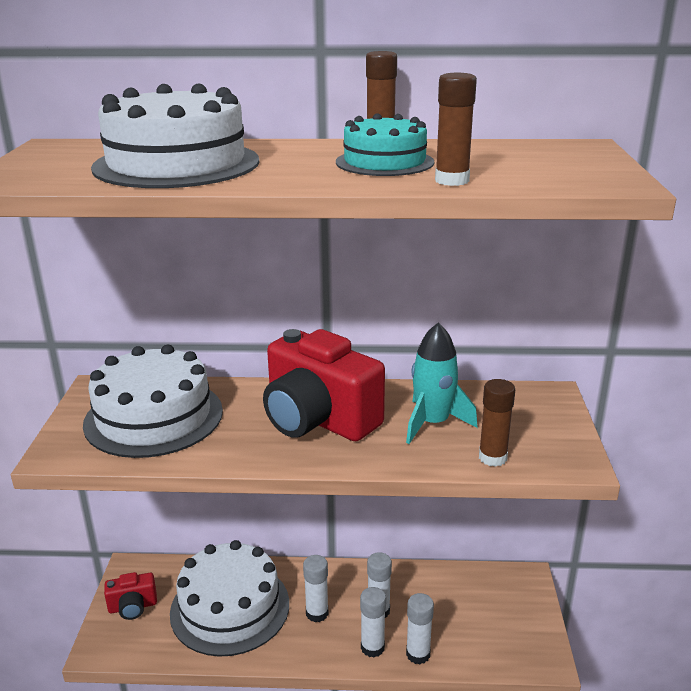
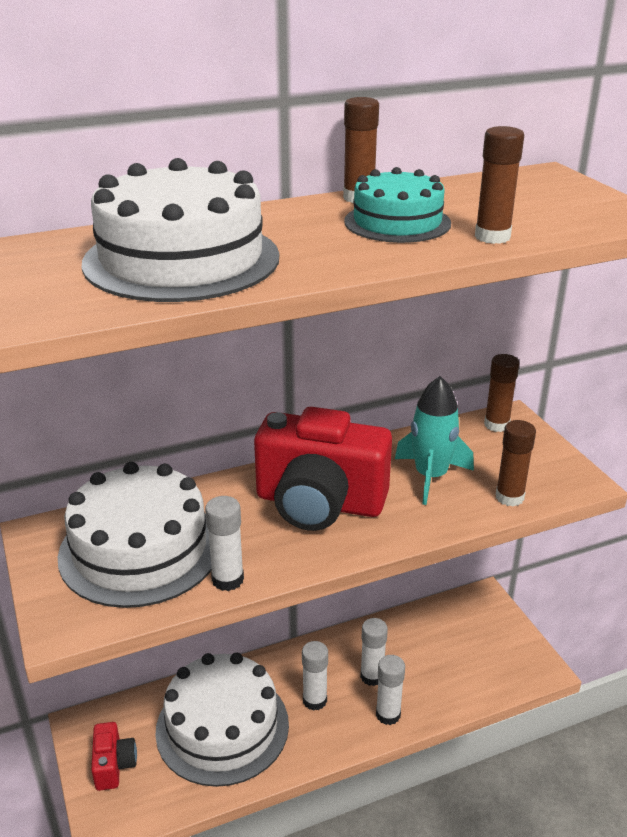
camera: 25 degrees left, 5 degrees up
(133, 607) = (114, 765): red camera -> red camera turned 60 degrees counterclockwise
(418, 654) = (432, 705): white glue stick -> white glue stick (227, 579)
(532, 396) = (496, 425): none -> brown glue stick

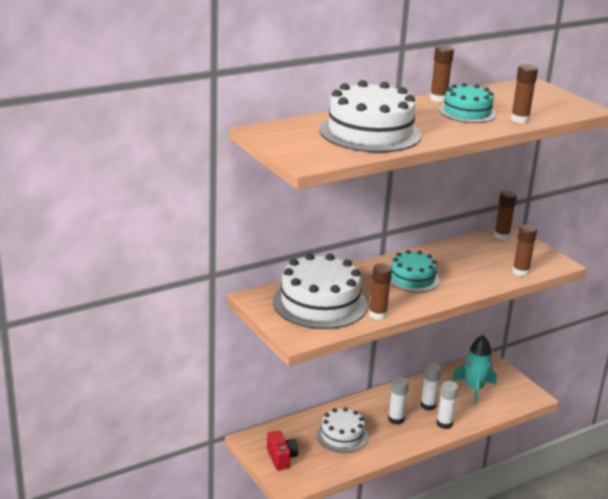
camera: 10 degrees left, 5 degrees down
(222, 727) = (342, 435): white cake -> white cake, size x0.60
(227, 579) = (378, 315): white glue stick -> brown glue stick
(319, 503) = (412, 278): red camera -> turquoise cake
(431, 476) = (472, 263): turquoise rocket -> turquoise rocket (474, 389)

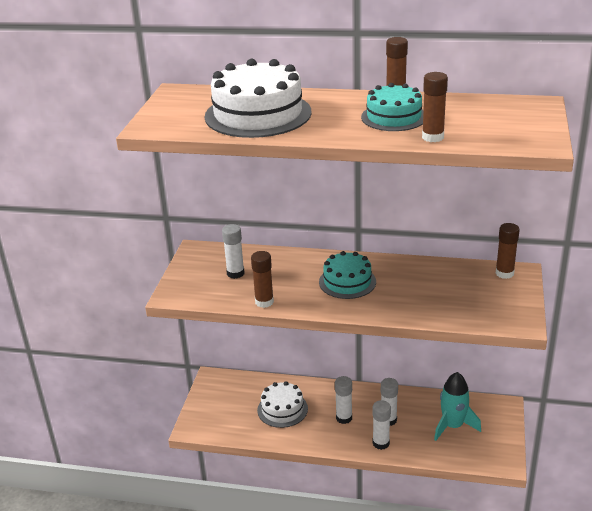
camera: 45 degrees right, 5 degrees up
(281, 458) = (215, 403): red camera -> none
(320, 303) = (235, 273): white cake -> white glue stick
(520, 272) = (463, 316): brown glue stick -> none

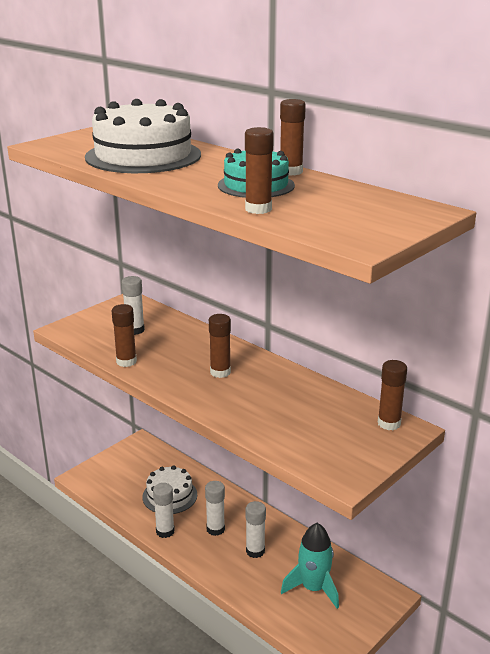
camera: 30 degrees right, 5 degrees down
(347, 282) = (220, 372): turquoise cake -> brown glue stick
(381, 443) = (225, 569): white glue stick -> white glue stick (165, 531)

